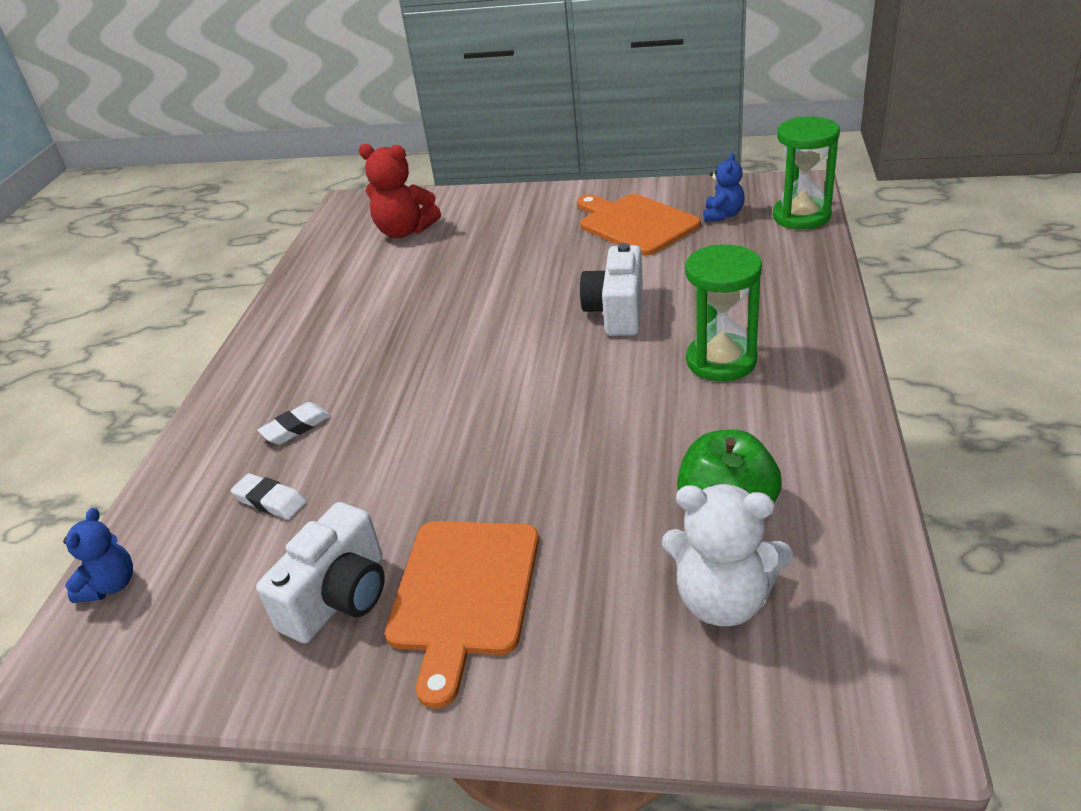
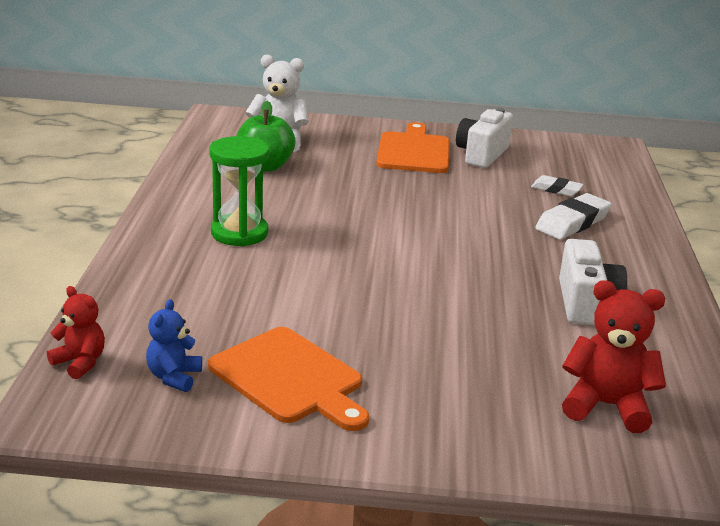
camera: 170 degrees right, 10 degrees down
(111, 585) = (621, 166): blue teddy bear -> none
(296, 427) = (572, 222): white eraser -> white eraser, size x1.64
(617, 312) = (321, 277): white camera -> white camera (585, 303)
(801, 216) = (80, 363): green hourglass -> red teddy bear

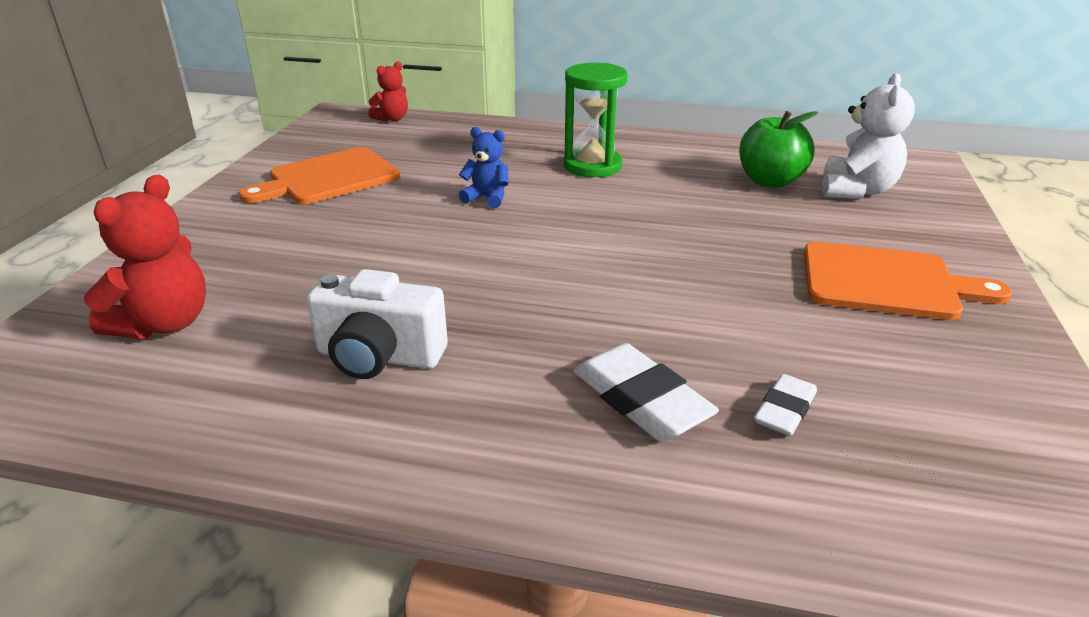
camera: 100 degrees right, 5 degrees up
(174, 377) = (356, 143): blue teddy bear -> blue teddy bear (487, 198)
(482, 155) = (916, 348): white camera -> none

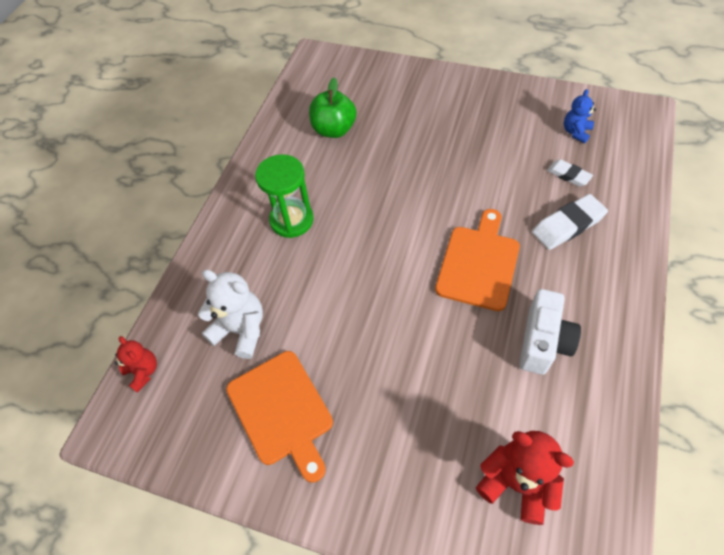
camera: 80 degrees left, 25 degrees up
(487, 198) = (339, 288): blue teddy bear -> blue teddy bear (576, 132)
(856, 191) = (353, 95): white teddy bear -> white teddy bear (241, 330)
(887, 282) = (460, 113): orange cutting board -> orange cutting board (478, 263)

